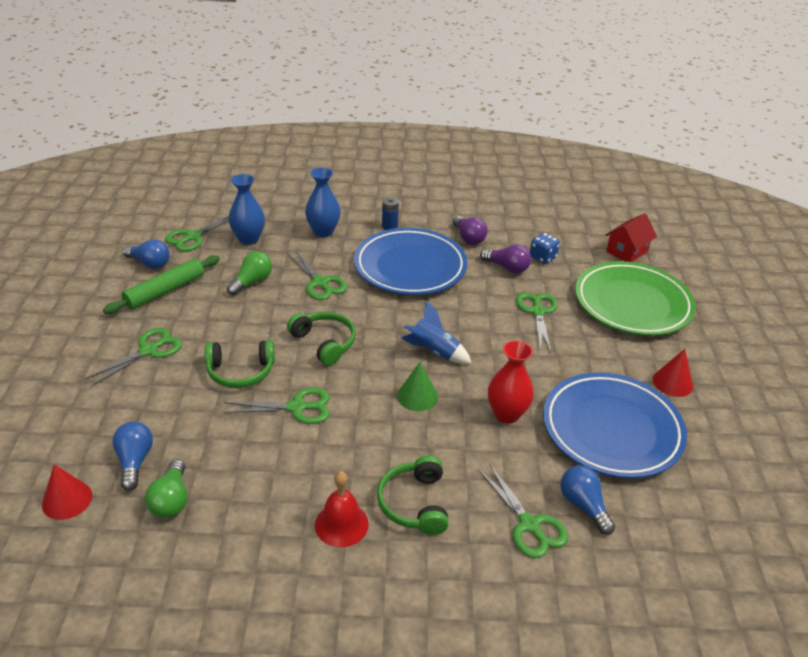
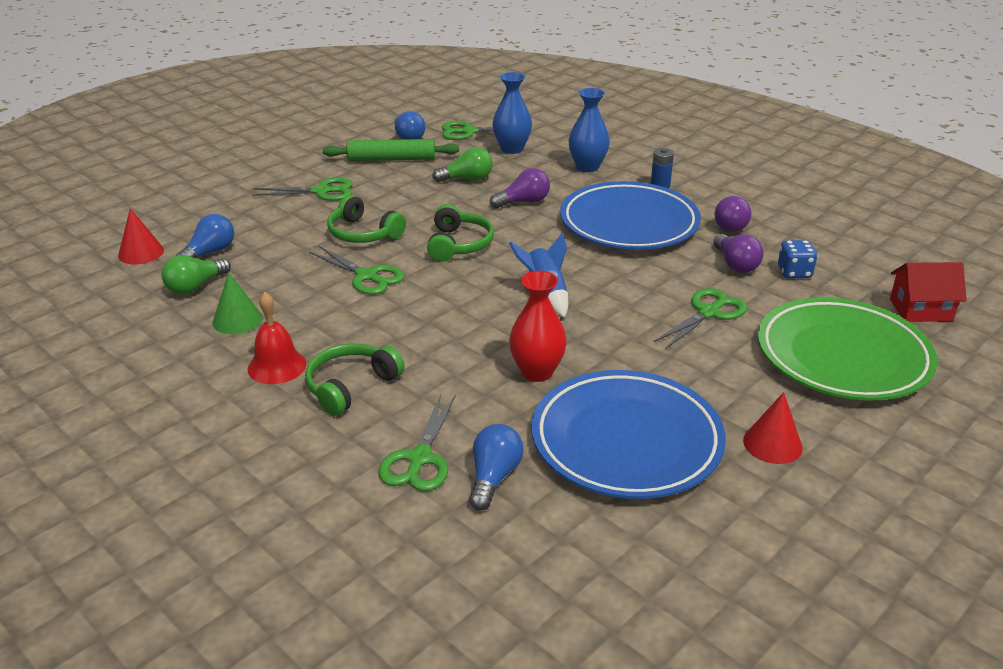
camera: 45 degrees right, 5 degrees down
(320, 283) = (523, 202): green scissors -> purple light bulb
(417, 396) = (476, 317): green cone -> green cone (237, 320)

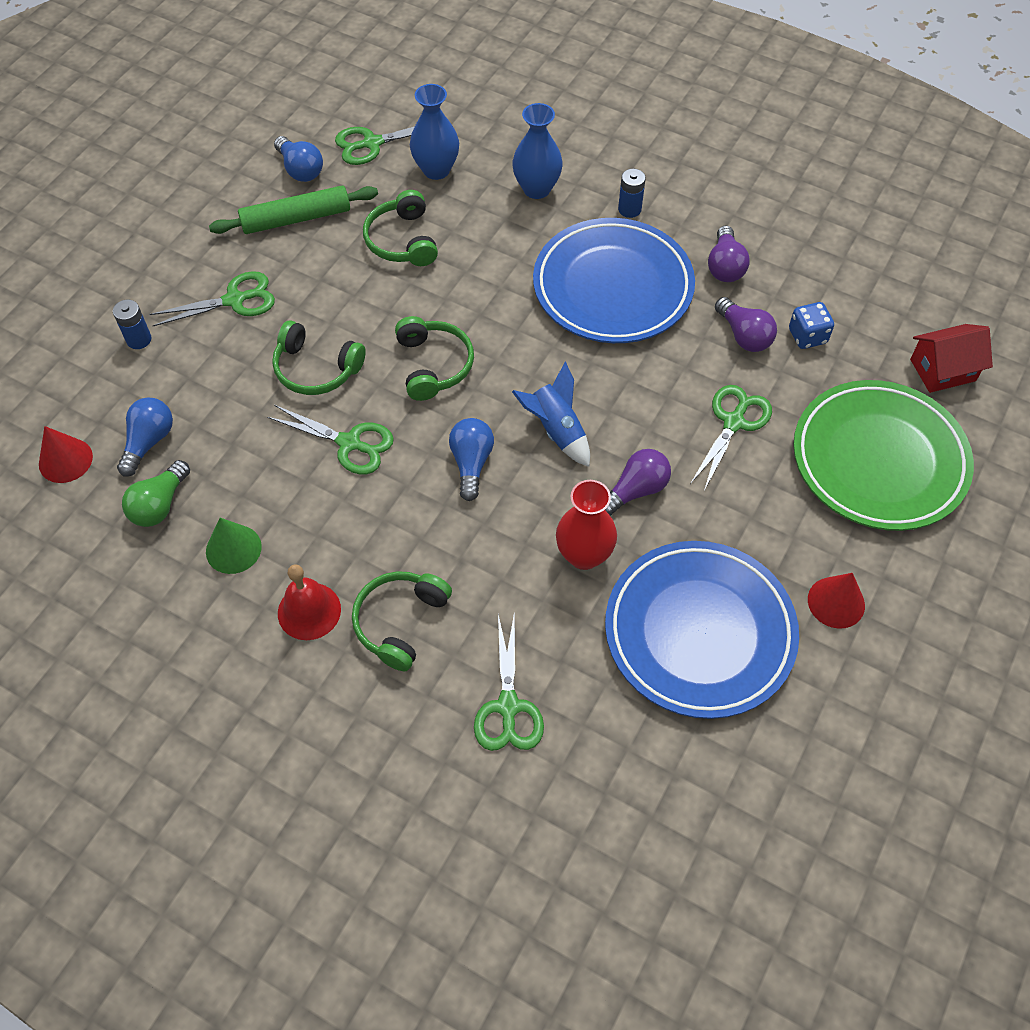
camera: 15 degrees left, 25 degrees up
(237, 201) = (139, 339): none -> blue battery
(467, 179) = (402, 240): green light bulb -> green headphones
(494, 477) = (587, 713): blue light bulb -> blue light bulb (471, 463)
(523, 202) = (482, 271): purple light bulb -> purple light bulb (636, 490)

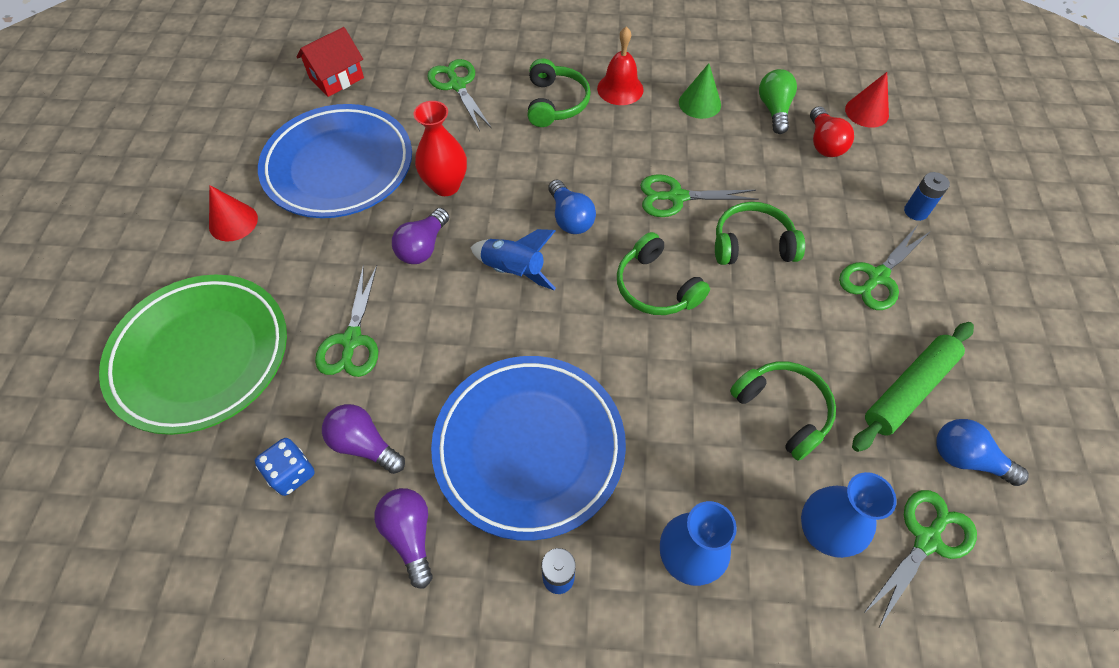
camera: 155 degrees right, 0 degrees up
(149, 442) = (824, 143): blue light bulb -> red light bulb
(942, 370) = (129, 492): red house -> red house (336, 78)

